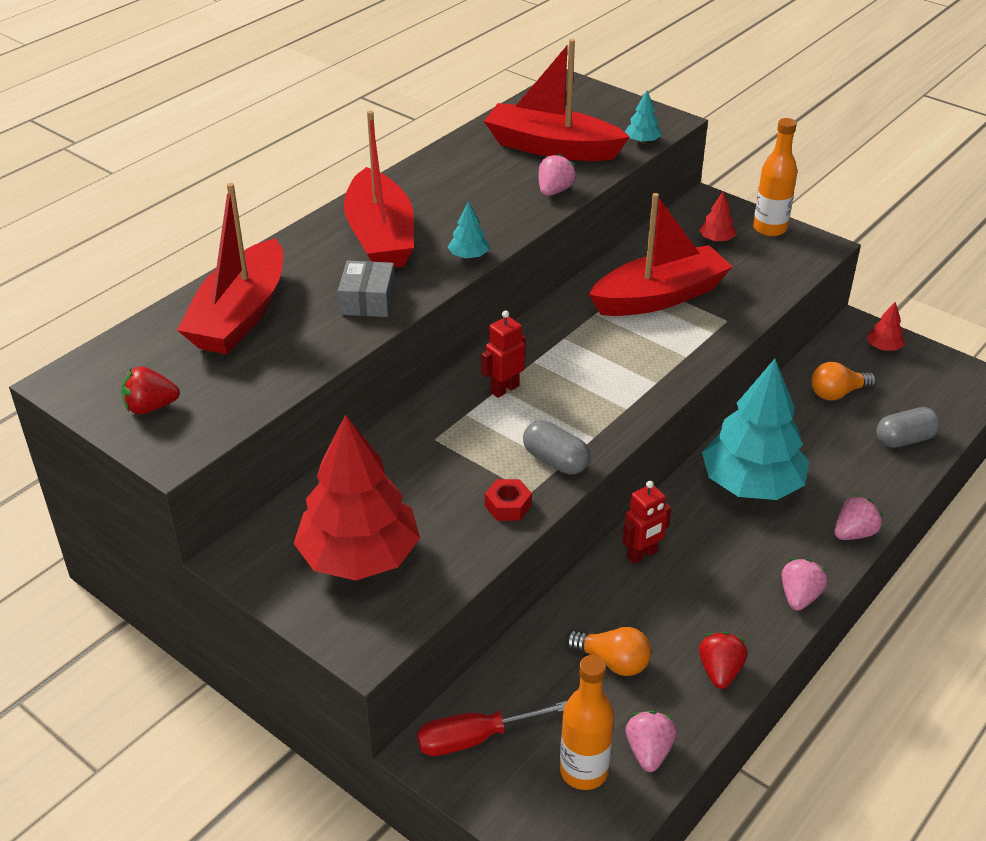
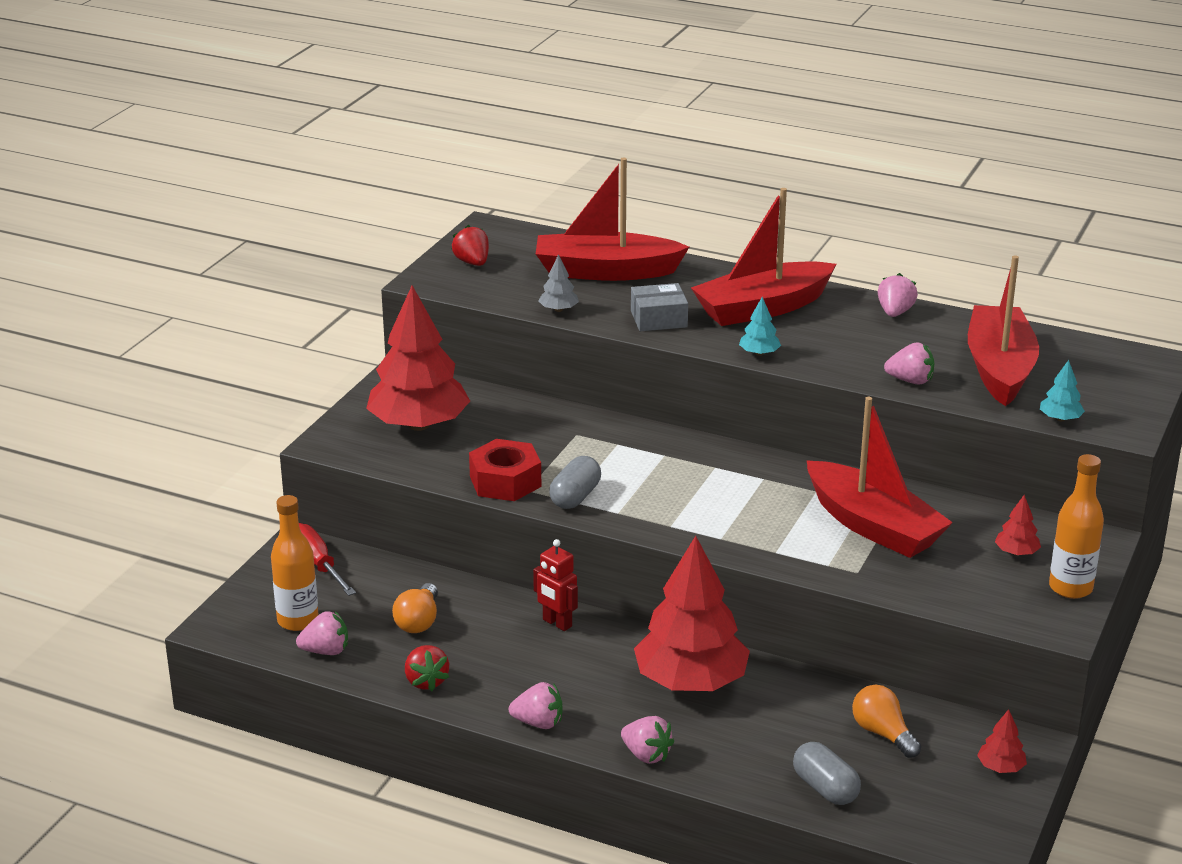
camera: 75 degrees right, 10 degrees down
(308, 362) = (558, 309): none -> grey tree
(429, 172) = (895, 312): none -> pink strawberry
(504, 389) = (664, 458): red robot -> none
(508, 506) = (505, 481): red nut -> red nut, size x1.75
(720, 671) = (426, 681): red strawberry -> red strawberry turned 75 degrees clockwise
(752, 484) = (690, 682): turquoise tree -> red tree

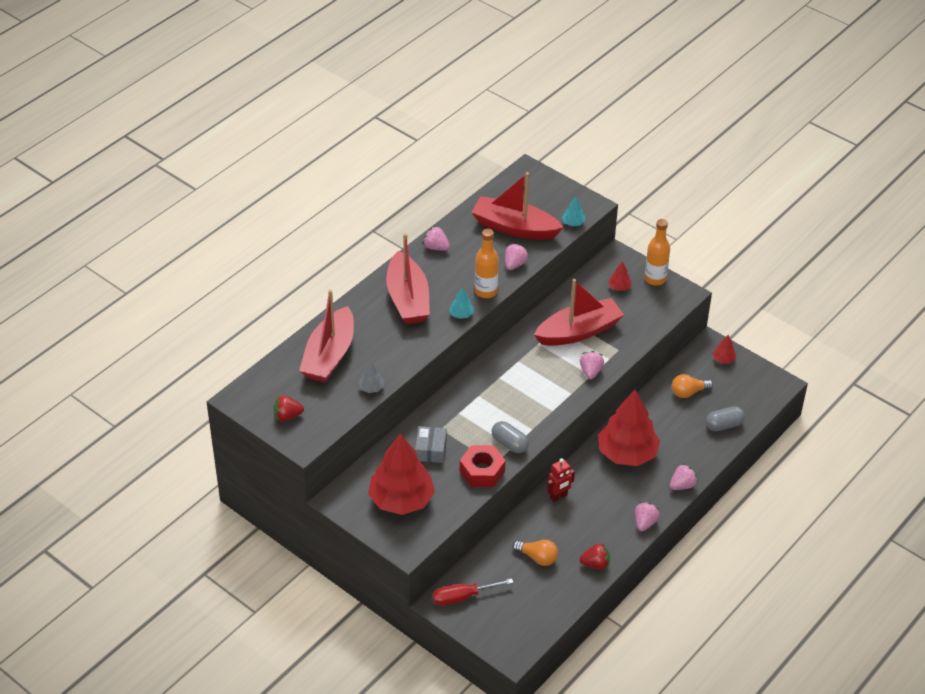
camera: 75 degrees left, 15 degrees up
(298, 621) = (519, 614): orange bottle -> orange bottle (486, 291)
(326, 651) = (553, 605): pink strawberry -> pink strawberry (590, 371)
(658, 319) = (402, 346): grey box -> grey box (430, 450)

